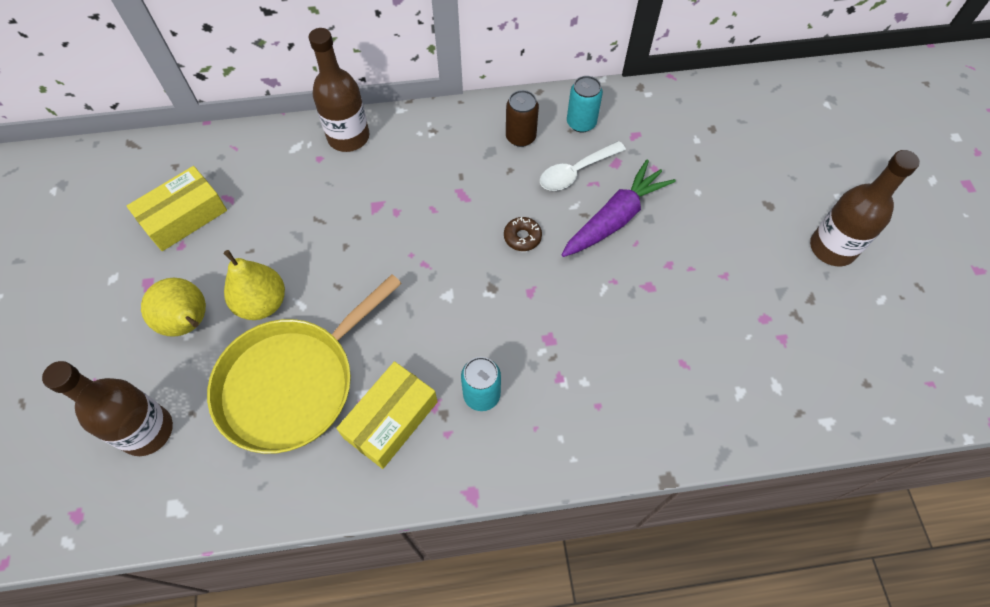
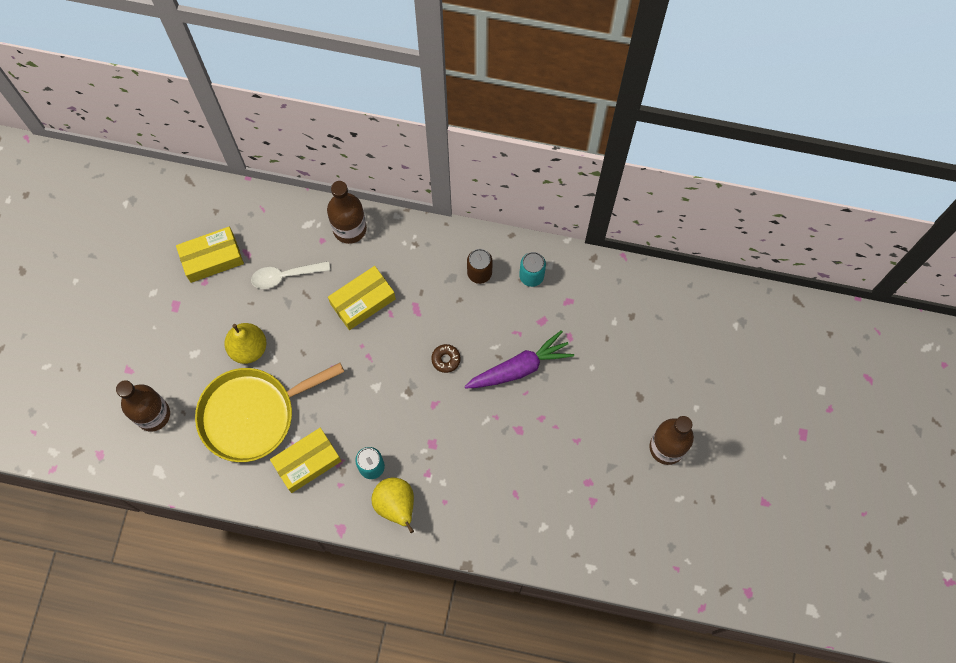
camera: 20 degrees right, 10 degrees up
(189, 323) = (196, 346): yellow pear -> yellow pear (396, 505)
(393, 206) = (363, 301): none -> yellow box
(576, 172) = (508, 318): white spoon -> white spoon (285, 276)

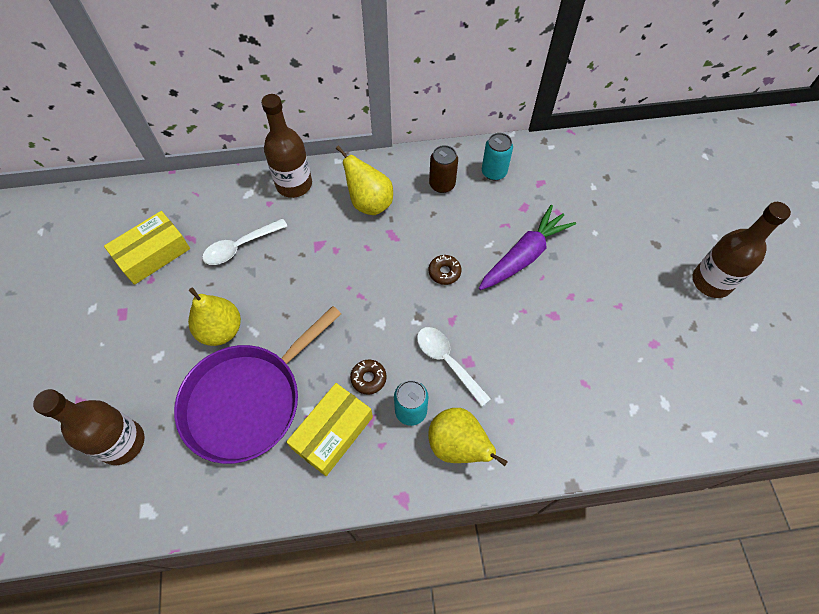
camera: 20 degrees left, 10 degrees down
(252, 414) = (248, 400): yellow pan -> purple pan
(349, 429) = (368, 378): none -> brown donut
(363, 301) = (333, 245): yellow box -> none
(408, 270) = (369, 203): none -> yellow pear
(415, 438) = (447, 362): none -> white spoon

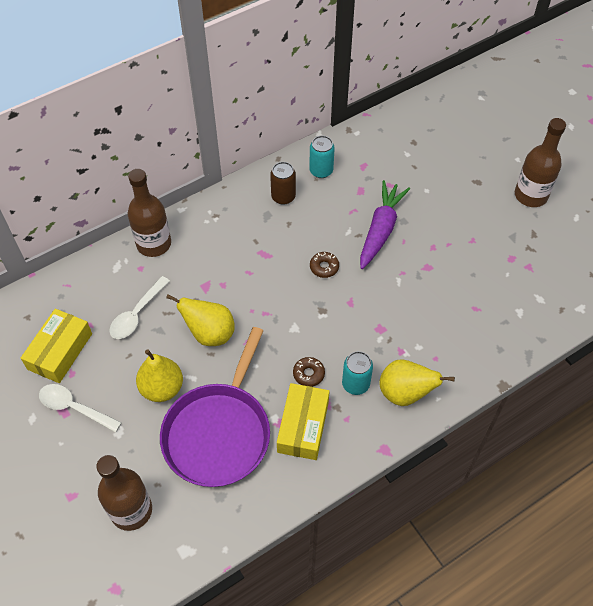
camera: 25 degrees left, 5 degrees down
(369, 203) = (230, 235): yellow pear -> yellow pear (210, 334)
(447, 362) = (364, 335): white spoon -> white spoon (74, 408)

